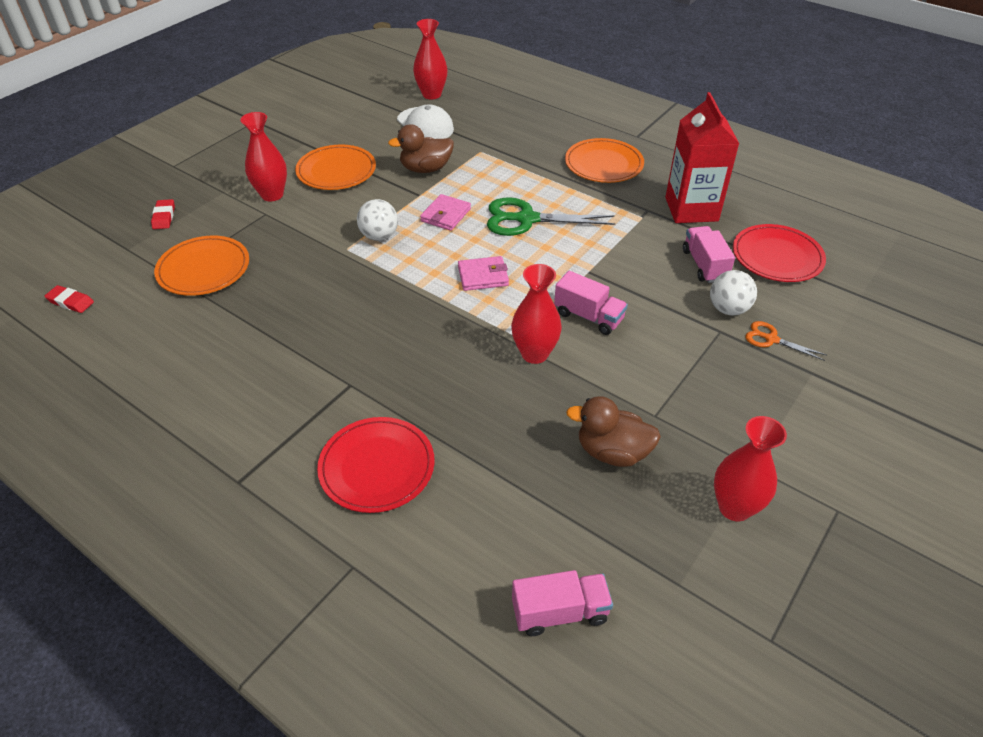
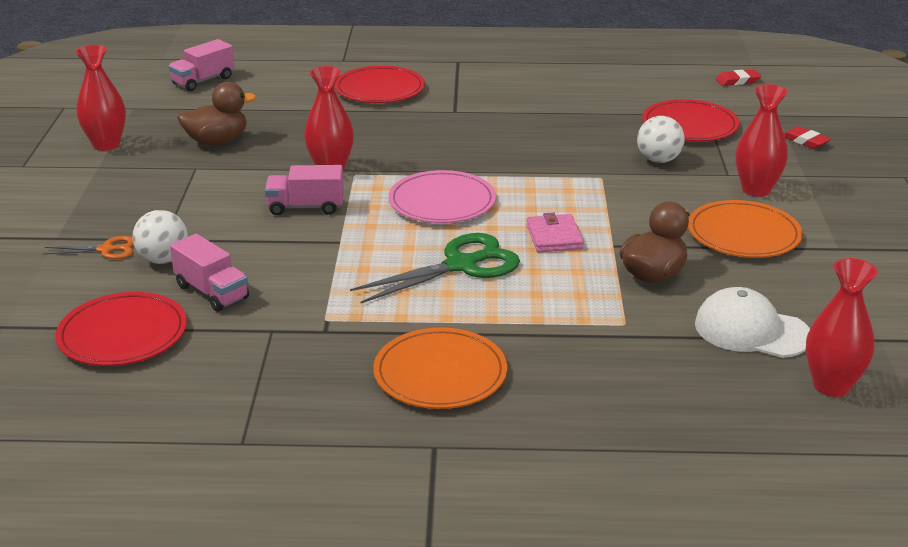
camera: 145 degrees right, 15 degrees down
(203, 269) = (689, 125): orange plate -> red plate
(379, 236) = (588, 196): white ball -> white ball (658, 160)
(483, 276) = (442, 202): pink wallet -> pink plate
(691, 209) = (266, 354): red carton -> none

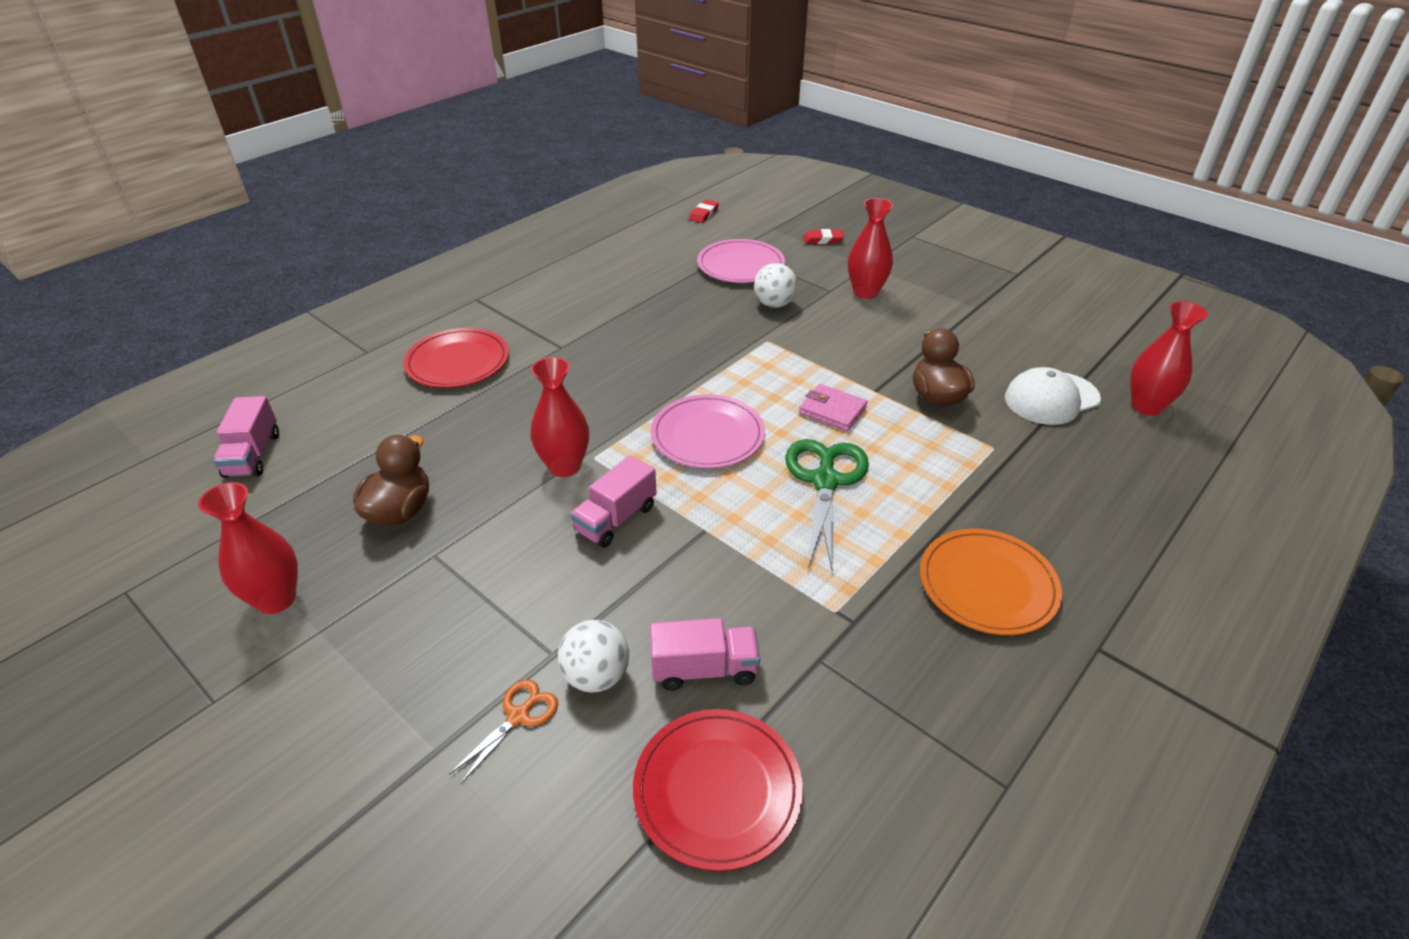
camera: 50 degrees left, 10 degrees up
(689, 125) = (740, 265): red plate -> pink plate
(743, 234) = (920, 330): orange plate -> none

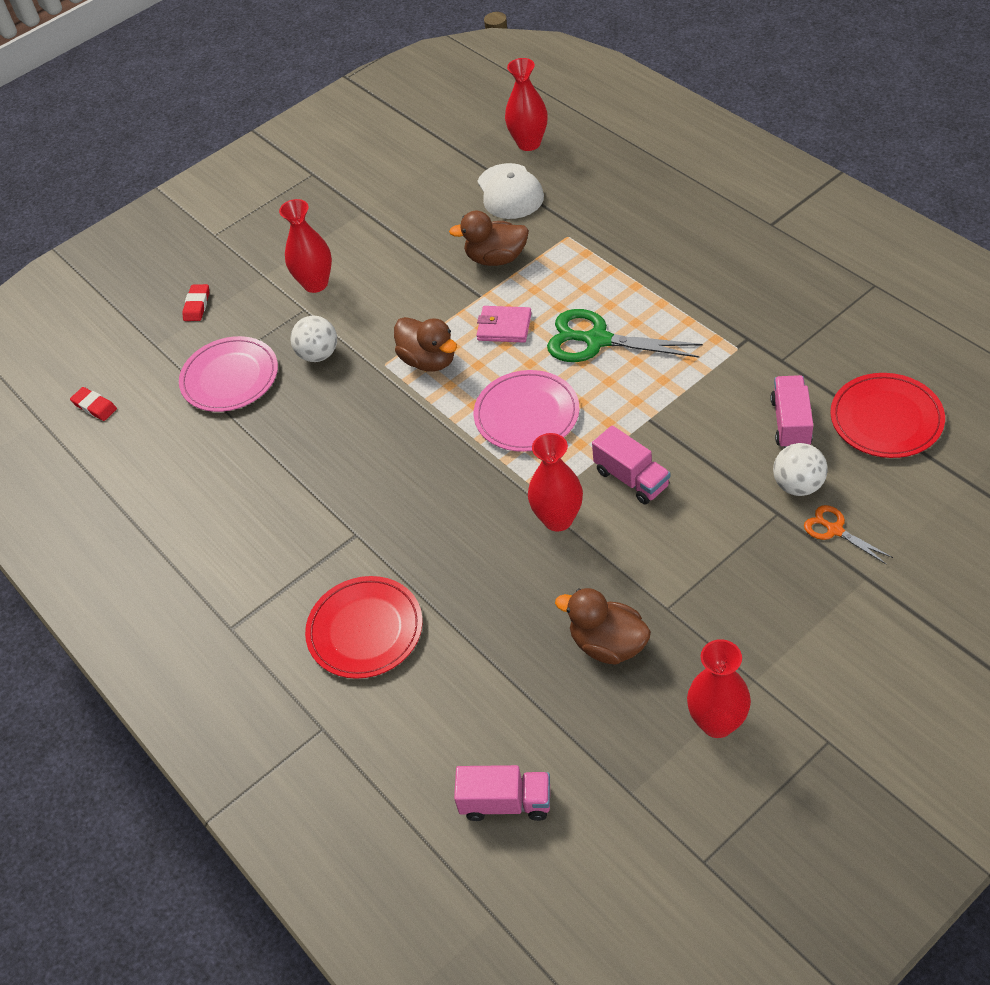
camera: 75 degrees left, 10 degrees up
(776, 366) = (429, 360): none -> brown duck
(832, 410) = (504, 327): pink wallet -> pink wallet turned 60 degrees clockwise
(987, 584) = (714, 265): orange plate -> none

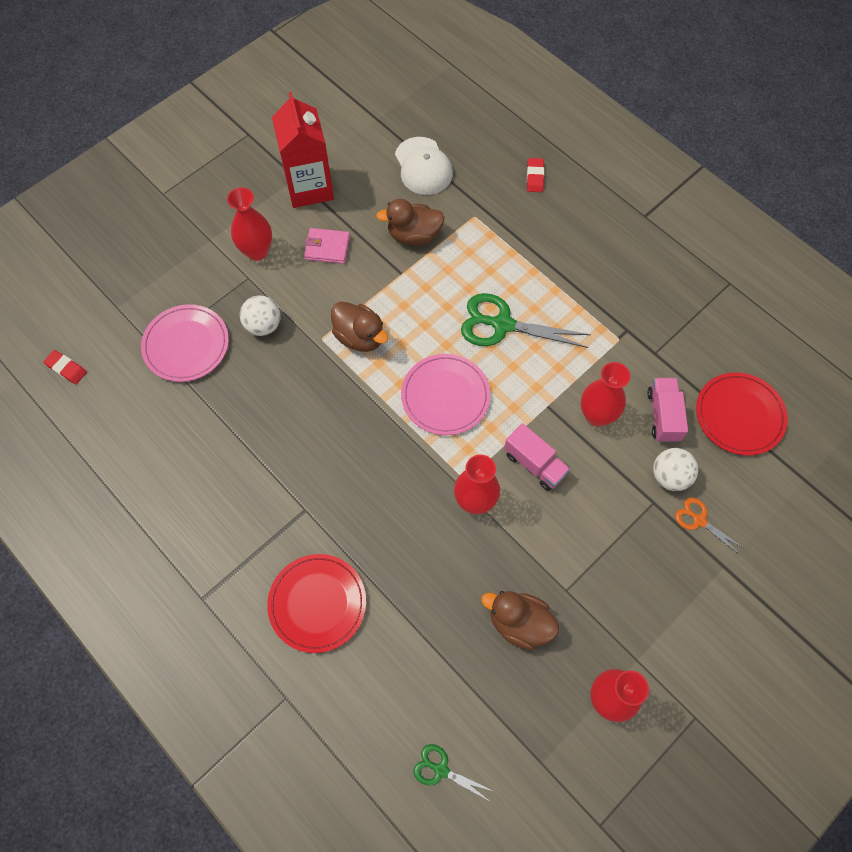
camera: 10 degrees left, 15 degrees up
(197, 305) = (152, 267): red eraser -> red eraser (535, 177)
(378, 220) = (309, 187): none -> red carton
(504, 327) = (423, 306): pink wallet -> pink wallet (327, 247)
(506, 802) = (441, 770): pink truck -> green scissors
(529, 143) = (438, 116): red vase -> red vase (596, 415)

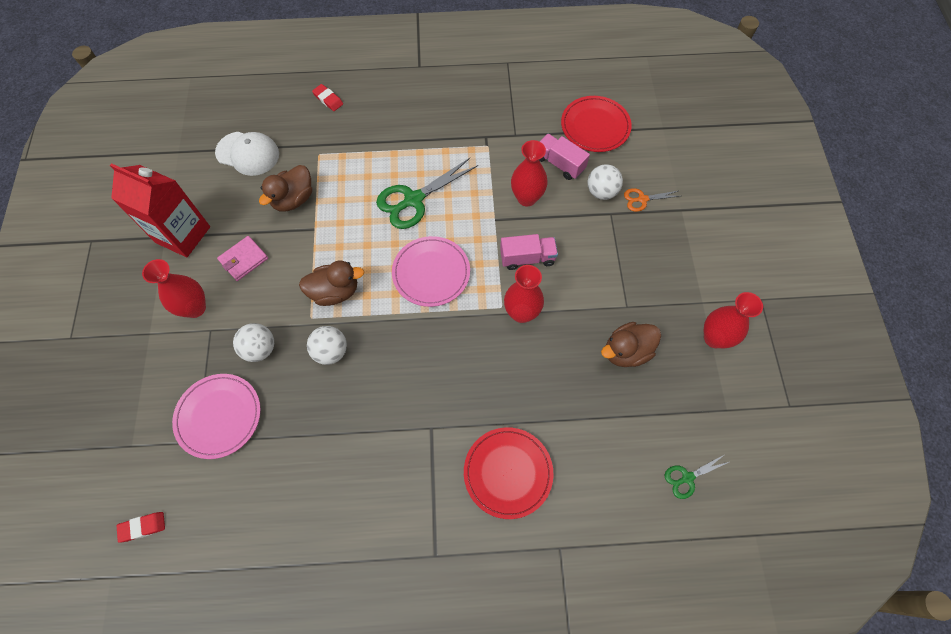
camera: 50 degrees left, 0 degrees up
(305, 378) = (331, 351): none -> white ball

